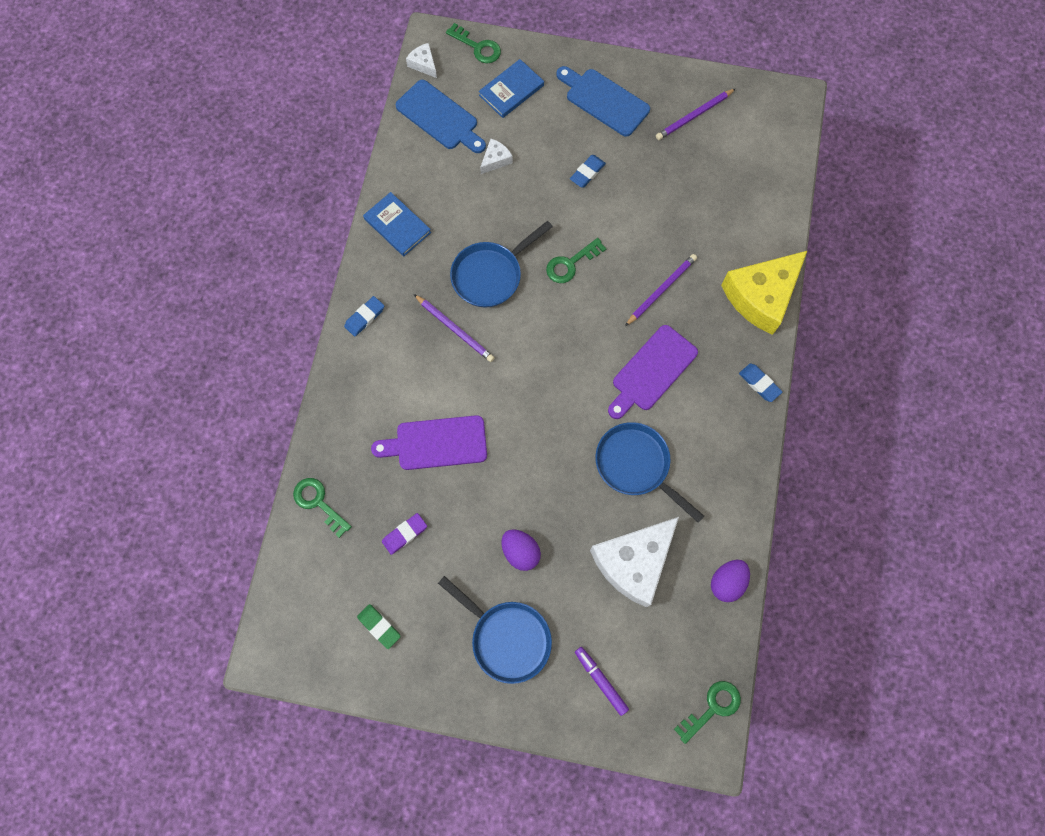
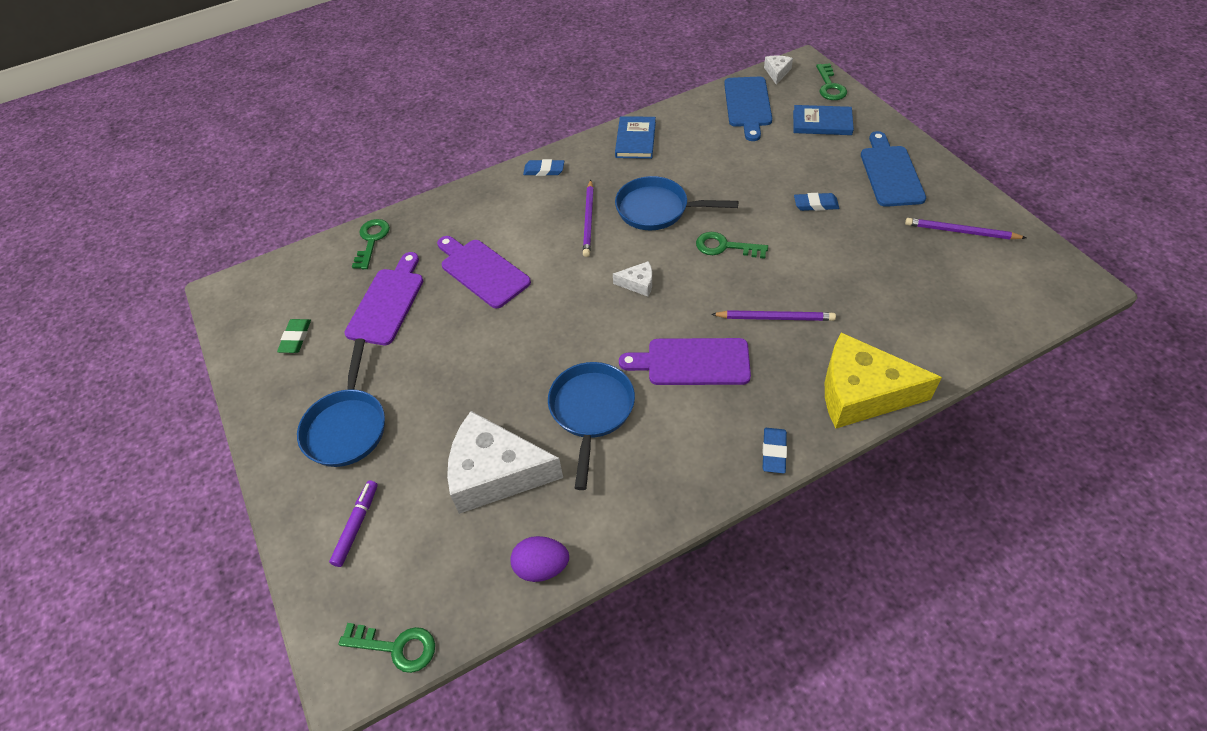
camera: 55 degrees right, 20 degrees down
(404, 534) = (387, 302): purple eraser -> purple cutting board
(495, 160) = (754, 151): white cheese -> white cheese (638, 283)
(520, 552) = (434, 384): purple egg -> none

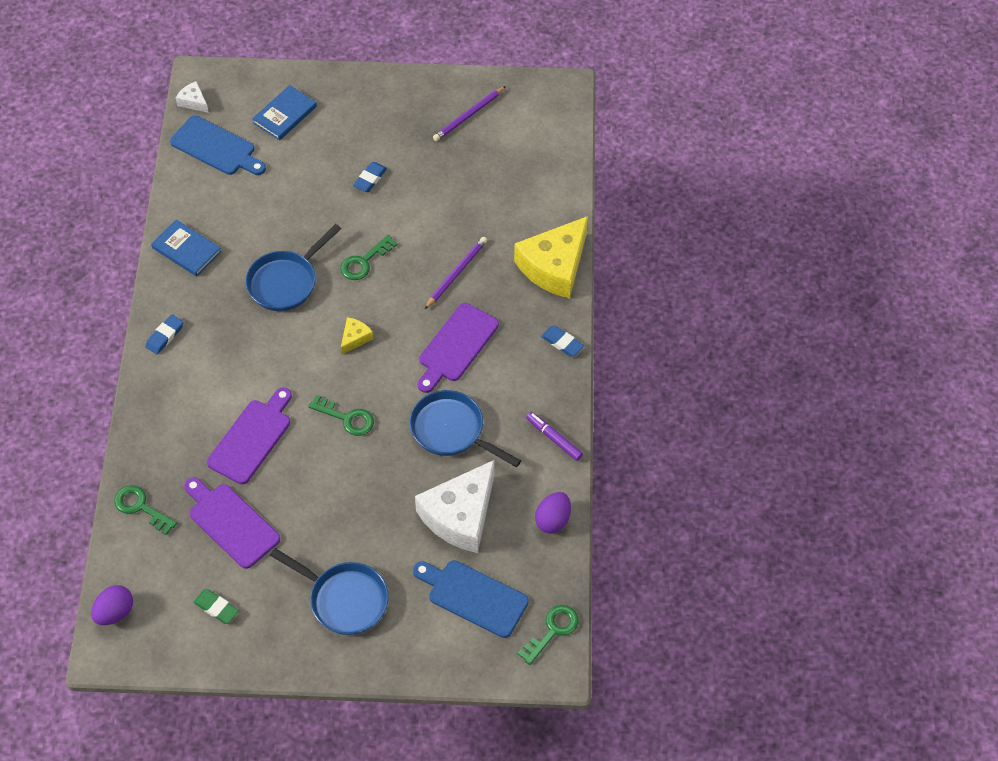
camera: 65 degrees left, 5 degrees up
(263, 277) = (115, 612): none -> purple egg
(356, 525) = (441, 623): purple marker -> purple marker (554, 438)
(482, 271) = (252, 438): purple cutting board -> purple cutting board turned 135 degrees clockwise
(589, 220) = (257, 335): purple pencil -> none
(638, 283) = (355, 338): white cheese -> yellow cheese
(830, 86) = (246, 80): green key -> green key (347, 418)
(890, 173) = (378, 113): blue cutting board -> blue cutting board (473, 596)

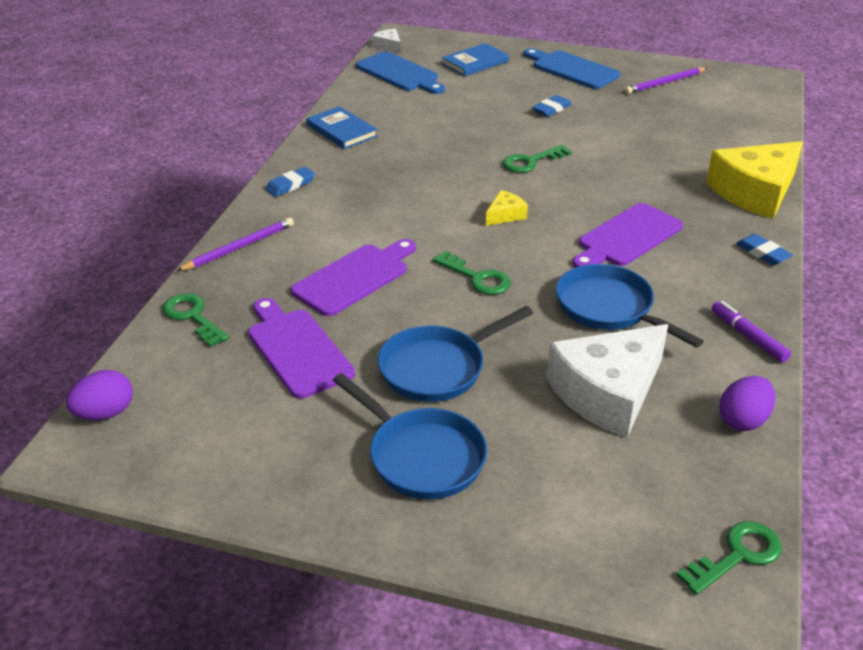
camera: 15 degrees right, 20 degrees down
(216, 608) = (240, 433): green eraser -> none
(285, 282) = (439, 164): blue pan -> blue pan (437, 368)
(456, 273) = (635, 183): purple pencil -> purple pencil (239, 247)
(473, 596) = (614, 488): blue cutting board -> blue cutting board (572, 69)

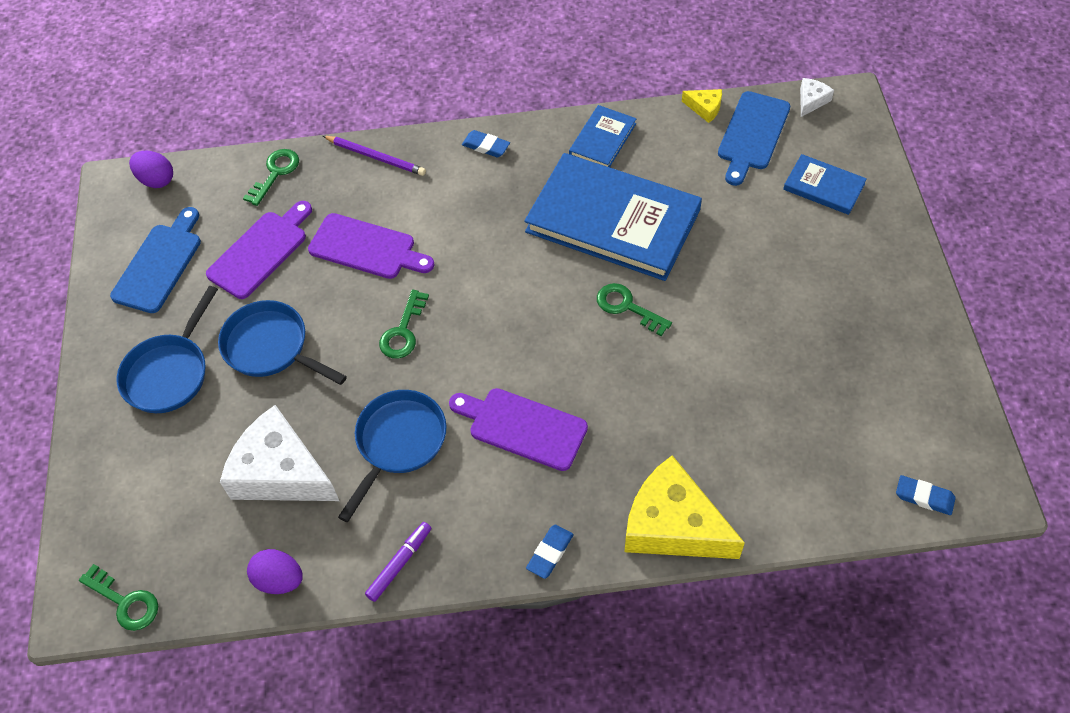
camera: 70 degrees right, 20 degrees up
(434, 146) = (613, 220): none -> blue book
(505, 215) = (515, 318): yellow cheese -> yellow cheese (705, 108)
(551, 109) = (754, 290): blue eraser -> blue eraser (924, 497)
(572, 69) = (869, 279): blue cutting board -> blue cutting board (159, 264)
(665, 83) = (896, 380): purple pencil -> none

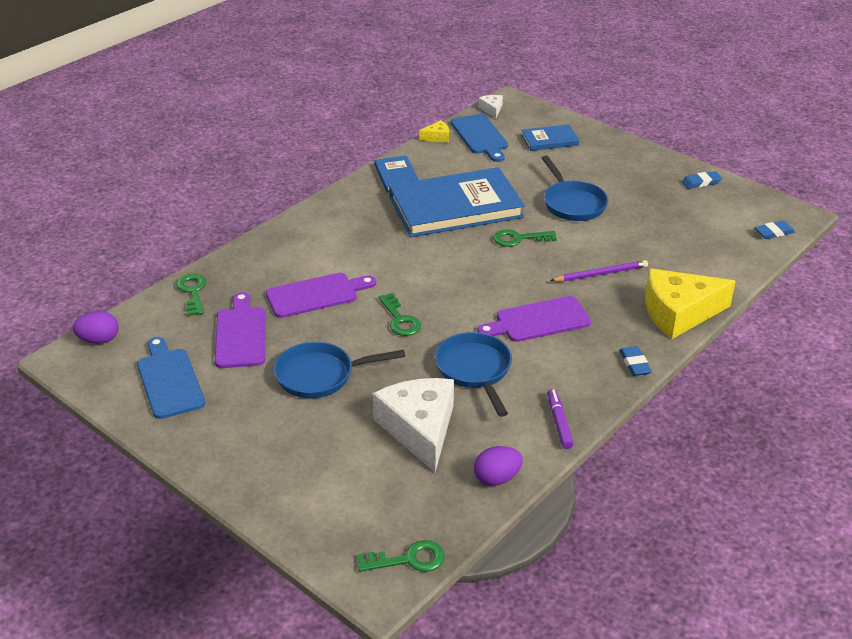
camera: 45 degrees left, 20 degrees down
(169, 373) = (263, 429): blue pan -> blue pan (572, 203)
(280, 472) = (419, 429): white cheese -> white cheese turned 90 degrees clockwise
(376, 157) = (257, 250): purple pencil -> purple pencil (601, 274)
(486, 146) = (326, 211): blue eraser -> blue eraser (701, 182)

